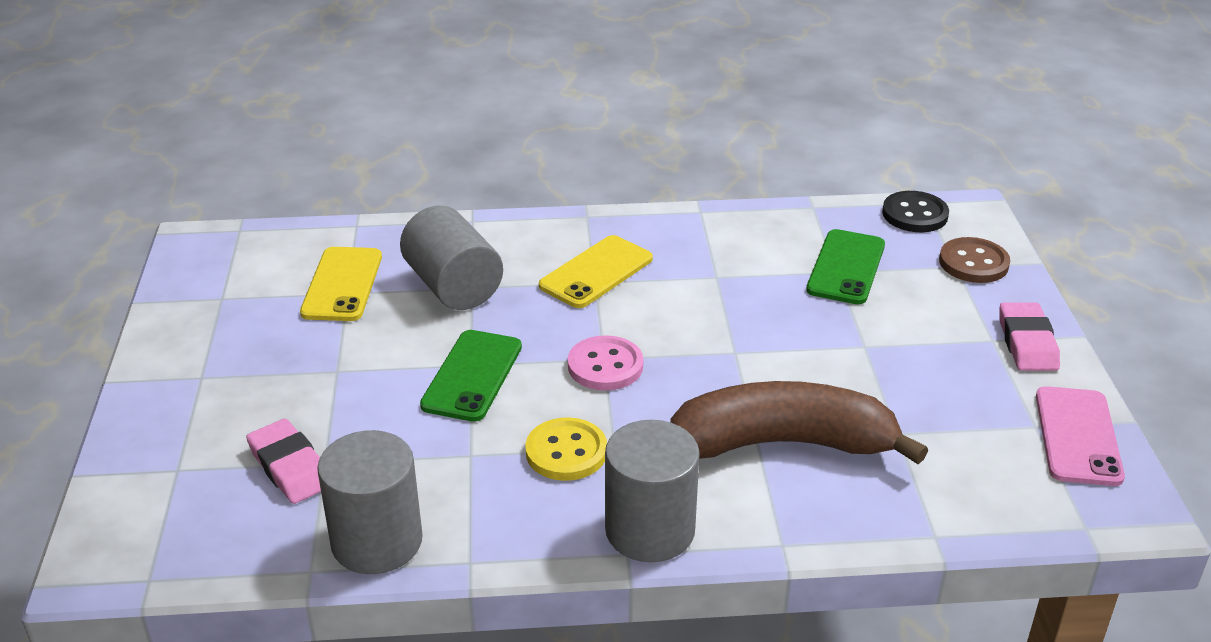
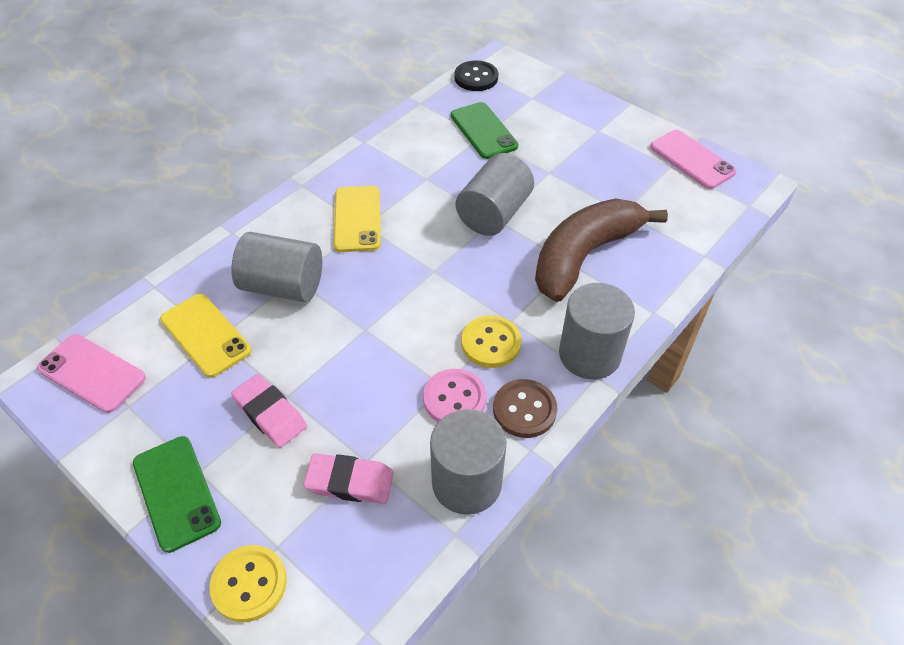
camera: 45 degrees left, 15 degrees up
(125, 478) = (249, 584): none -> yellow button
(230, 259) = (92, 373): none -> pink phone
(472, 376) = (376, 336): green phone -> green phone (176, 492)
(605, 366) = (441, 275): pink button -> pink button (454, 399)
(740, 347) = (494, 214): none -> grey cylinder
(973, 263) = (537, 91): brown button -> brown button (524, 410)
(1027, 343) = (614, 122): pink eraser -> pink eraser (270, 413)

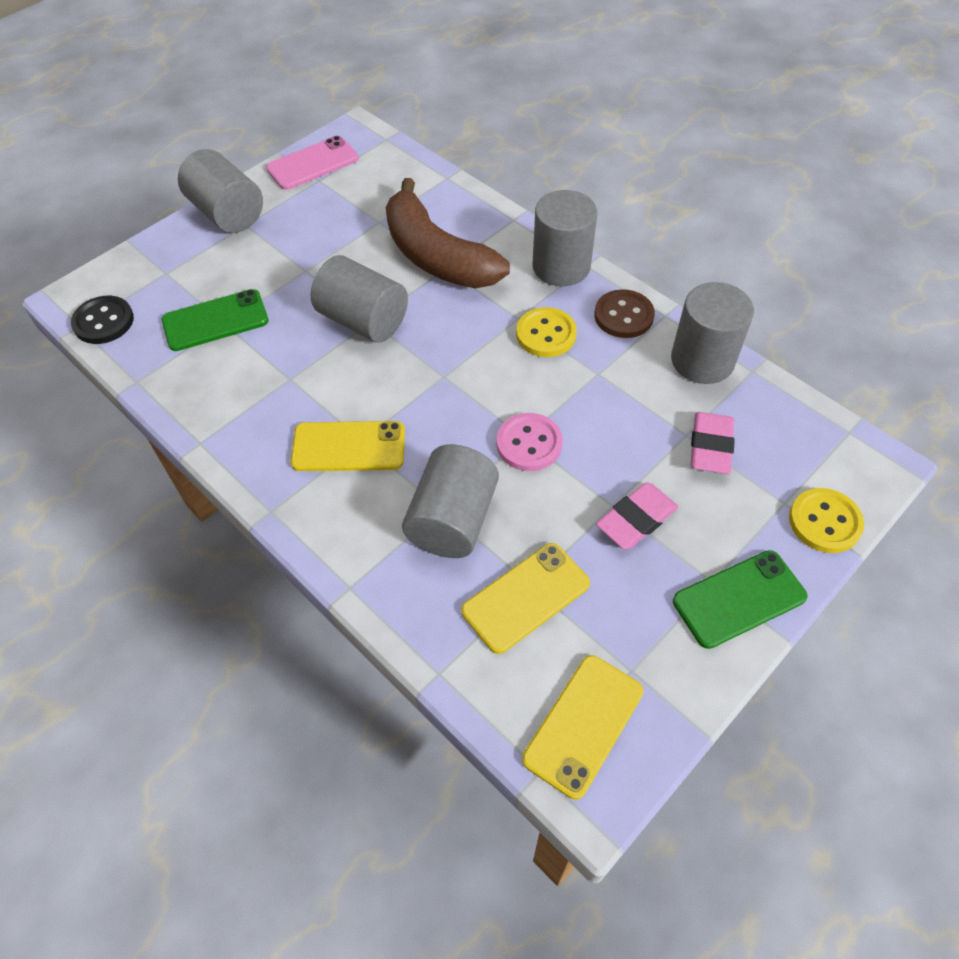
camera: 85 degrees left, 5 degrees up
(92, 373) = (583, 725): pink phone -> yellow phone
(454, 399) = (613, 365): pink button -> pink button (529, 444)
(609, 119) = (228, 213): none -> grey cylinder

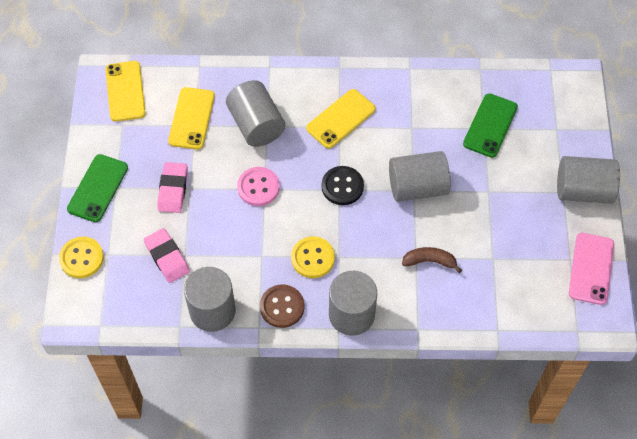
camera: 135 degrees right, 5 degrees up
(103, 322) = (542, 81): black button -> black button (342, 186)
(437, 256) = (429, 261): brown banana -> brown banana, size x0.44

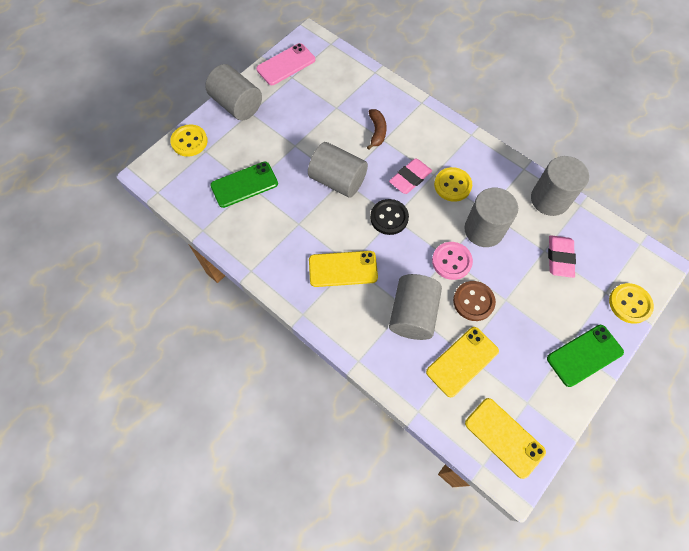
camera: 140 degrees left, 5 degrees up
(125, 91) = (504, 437): yellow phone -> yellow phone turned 75 degrees counterclockwise
(173, 189) = (521, 308): pink eraser -> pink eraser (410, 178)
(282, 307) = (499, 170): brown button -> brown button (473, 301)
(351, 314) = (456, 136): grey cylinder -> grey cylinder (483, 230)
(429, 261) = (377, 132): brown banana -> brown banana turned 135 degrees counterclockwise
(579, 126) = (189, 141): none -> yellow button

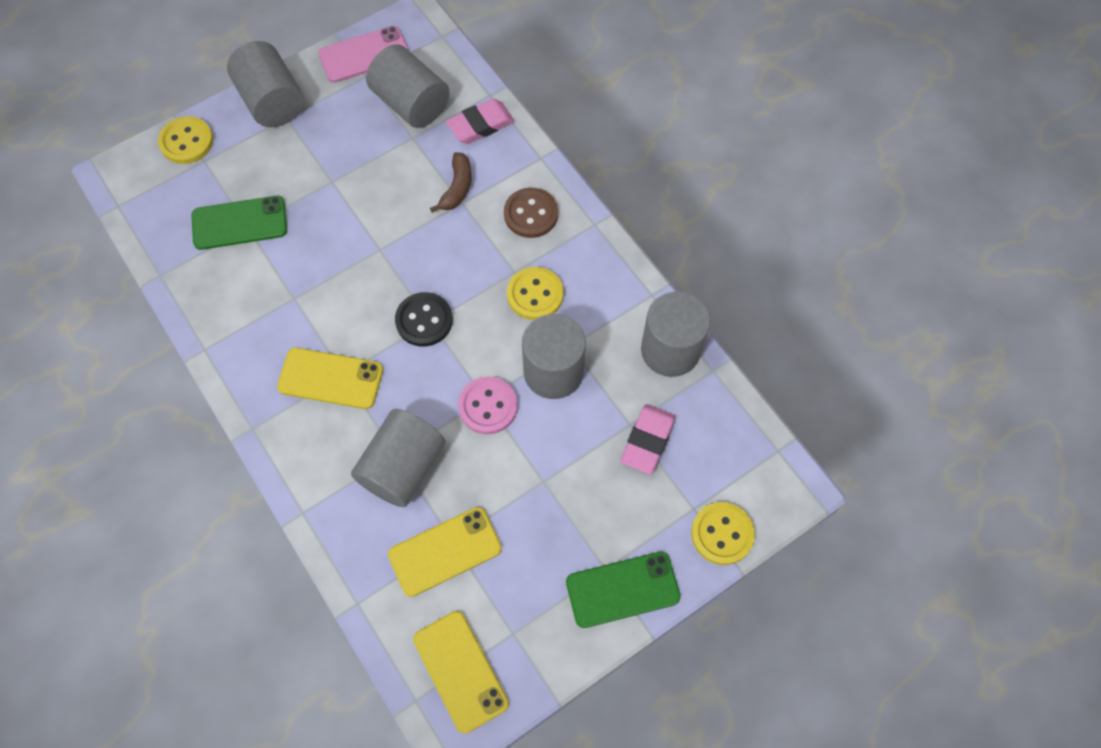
camera: 15 degrees right, 0 degrees up
(338, 180) = (372, 248): grey cylinder -> grey cylinder (411, 103)
(410, 178) = (477, 269): pink eraser -> pink eraser (480, 125)
(473, 301) = (495, 471): brown button -> brown button (531, 214)

